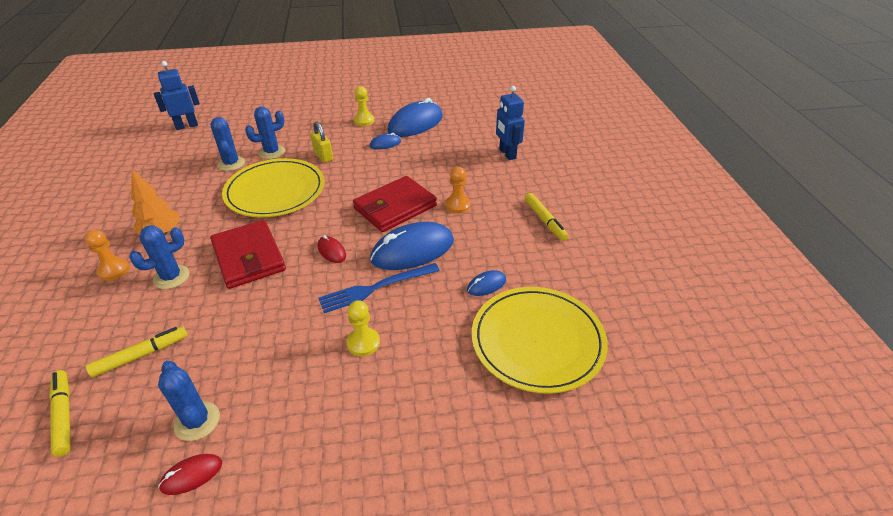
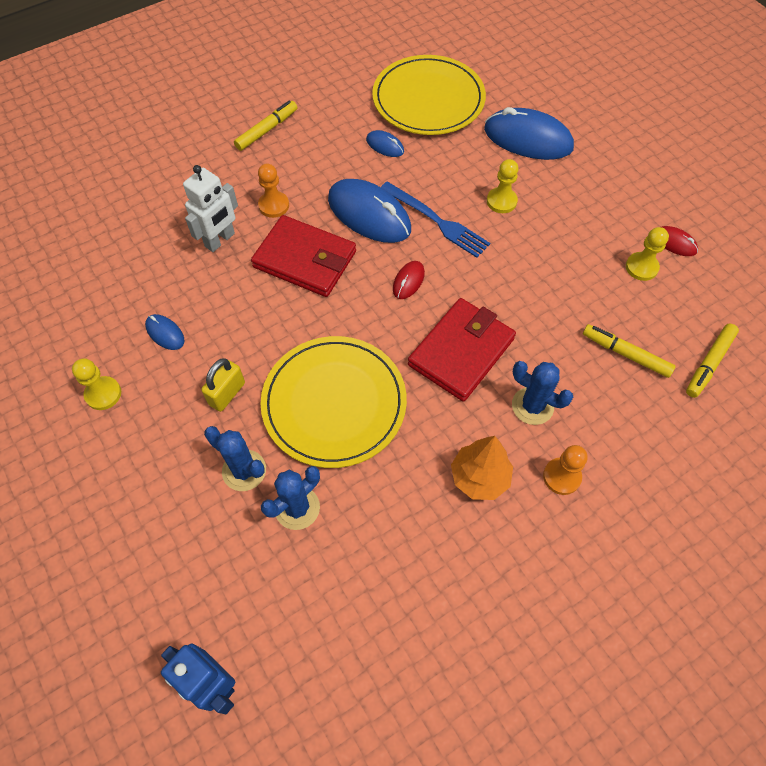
camera: 115 degrees left, 20 degrees up
(197, 421) = (641, 267): blue cactus -> yellow pawn
(415, 124) = (93, 321): blue mouse -> blue mouse (528, 139)
(442, 176) = (220, 240): none -> white robot
(507, 154) = (143, 194): blue robot -> none

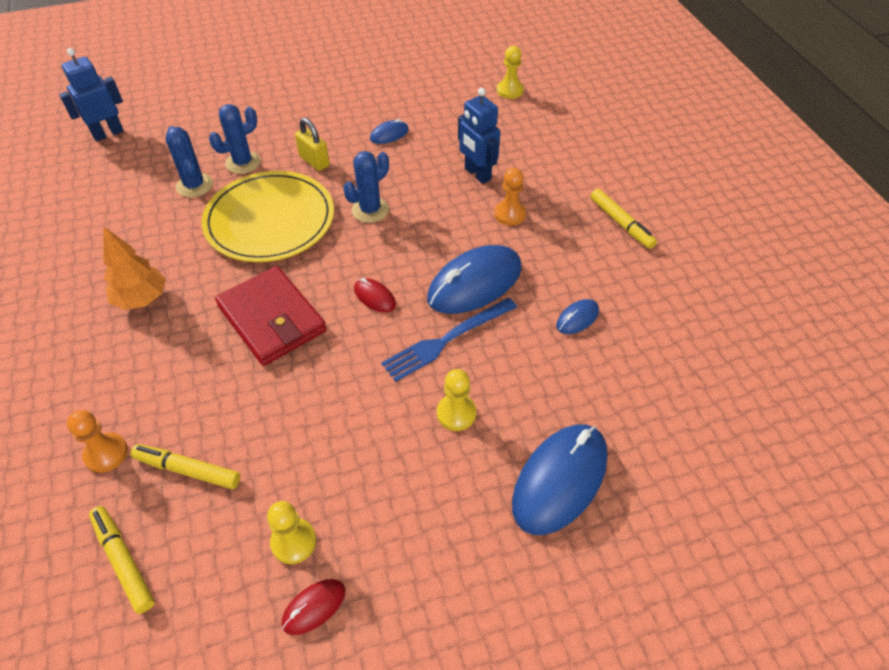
camera: 105 degrees right, 10 degrees down
(103, 394) = (349, 102): yellow pawn -> yellow pawn (510, 90)
(220, 240) = (477, 174): white robot -> blue robot
(305, 259) = (433, 226): red wallet -> none
(428, 99) = (656, 382): yellow plate -> none
(532, 406) = (182, 359): blue cactus -> blue cactus (370, 210)
(561, 477) = (100, 360): orange pawn -> orange pawn (106, 453)
(625, 354) = (188, 470): yellow marker -> yellow marker turned 120 degrees counterclockwise

